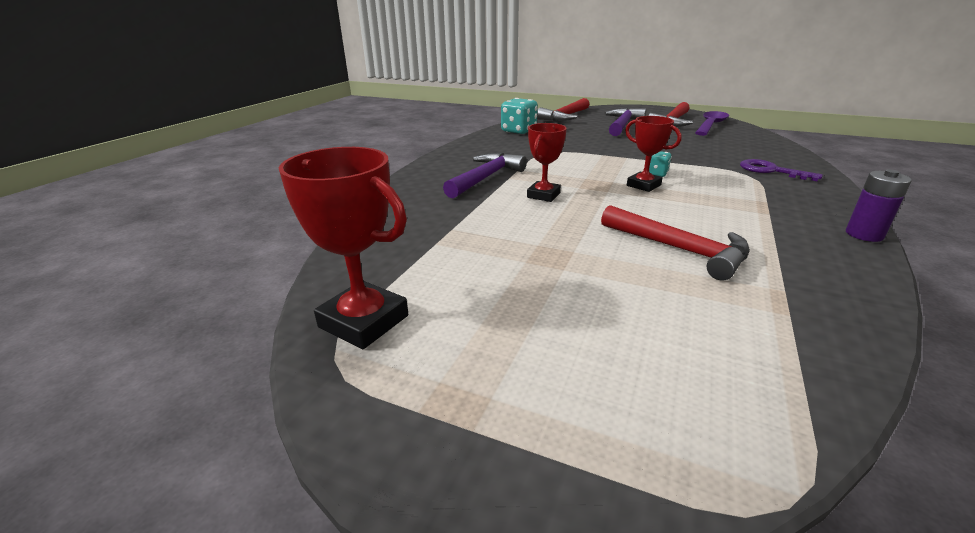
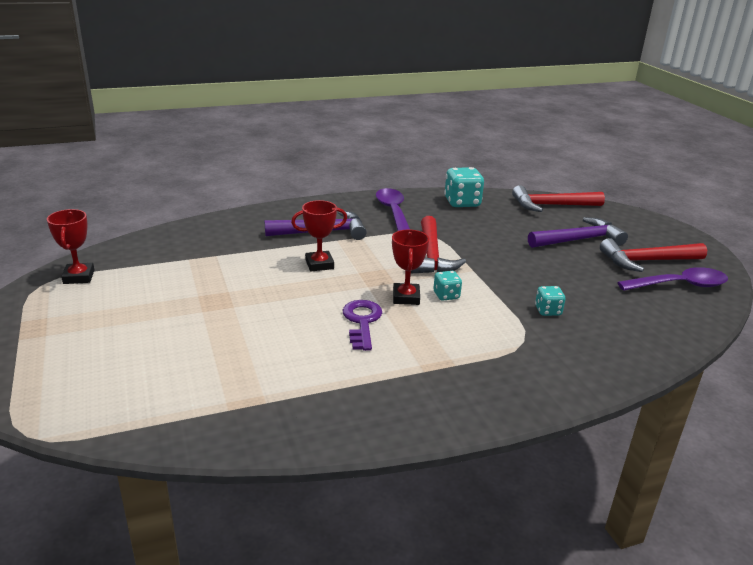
camera: 45 degrees right, 0 degrees up
(363, 321) = (79, 277): red trophy -> red trophy, size x0.65
(495, 150) = (393, 212): none -> purple spoon
(678, 249) = (286, 344): red hammer -> red hammer (431, 255)
(711, 157) = (548, 311): none -> turquoise dice
(771, 171) = (558, 352): purple key -> purple key (362, 321)
(864, 234) = (435, 428): purple battery -> none

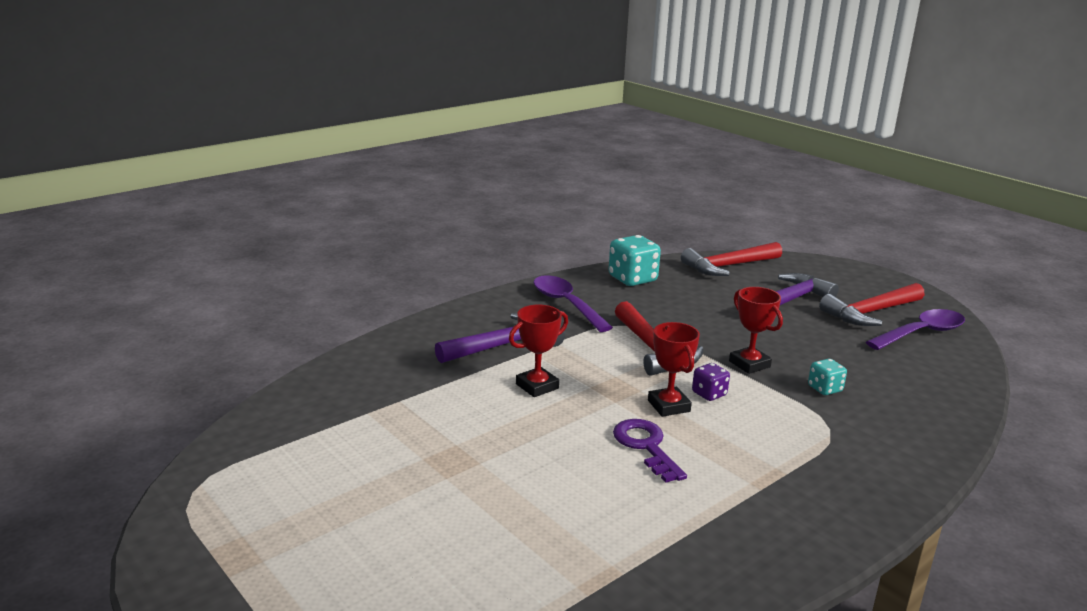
camera: 20 degrees left, 5 degrees down
(79, 277) = (238, 469): red trophy -> red trophy (749, 364)
(446, 295) = (709, 394): turquoise dice -> purple dice

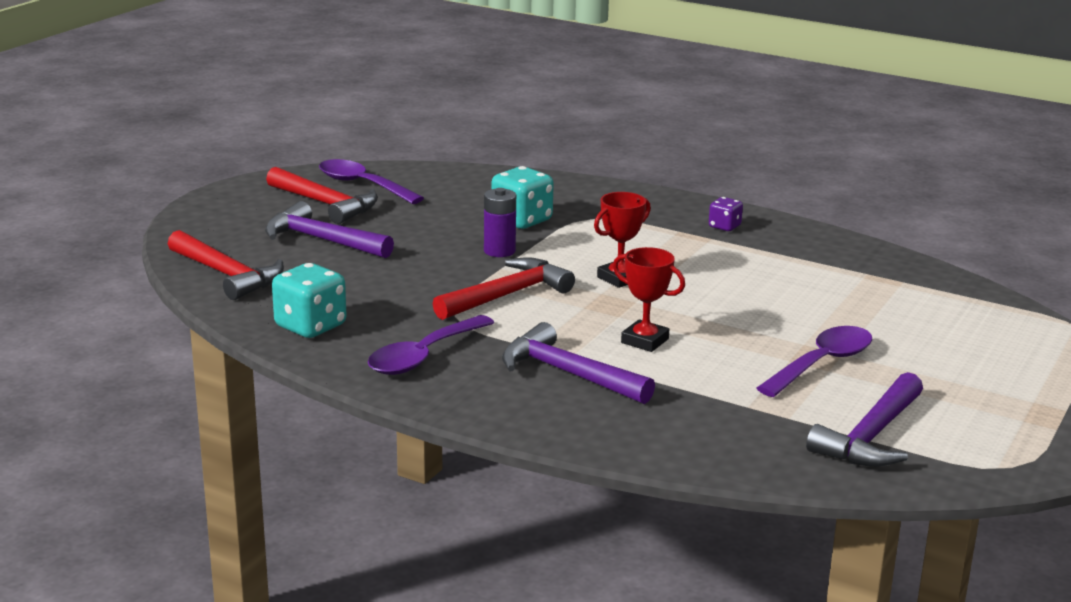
camera: 110 degrees left, 0 degrees up
(305, 439) = (871, 436): none -> purple hammer
(436, 459) = (822, 363): none -> purple spoon
(646, 446) = (699, 281): purple key -> none
(709, 394) = (579, 264): purple dice -> purple dice (724, 227)
(749, 364) = (499, 251): red trophy -> purple battery
(824, 389) = (522, 220): turquoise dice -> turquoise dice, size x1.81

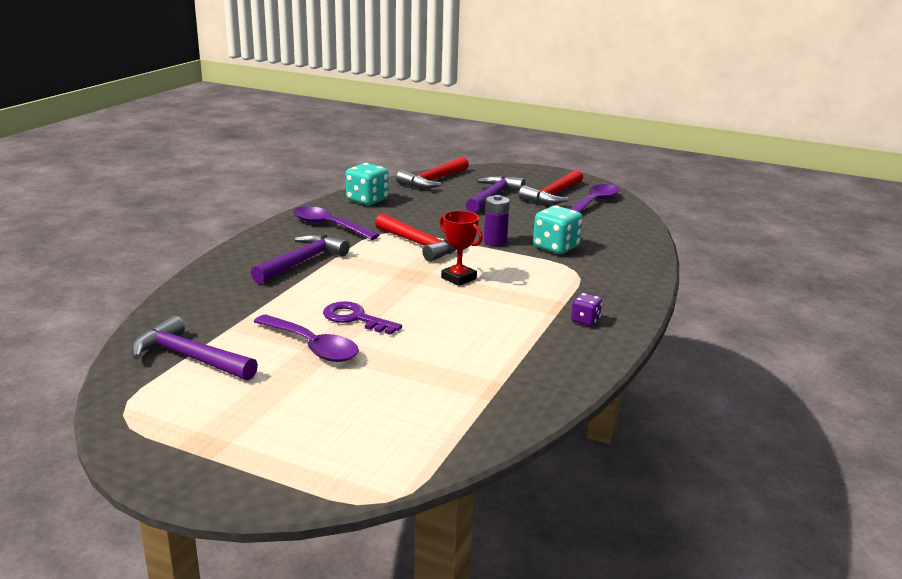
camera: 85 degrees right, 0 degrees up
(645, 341) = (351, 285): red trophy -> none
(743, 339) = (355, 318): none -> purple key

